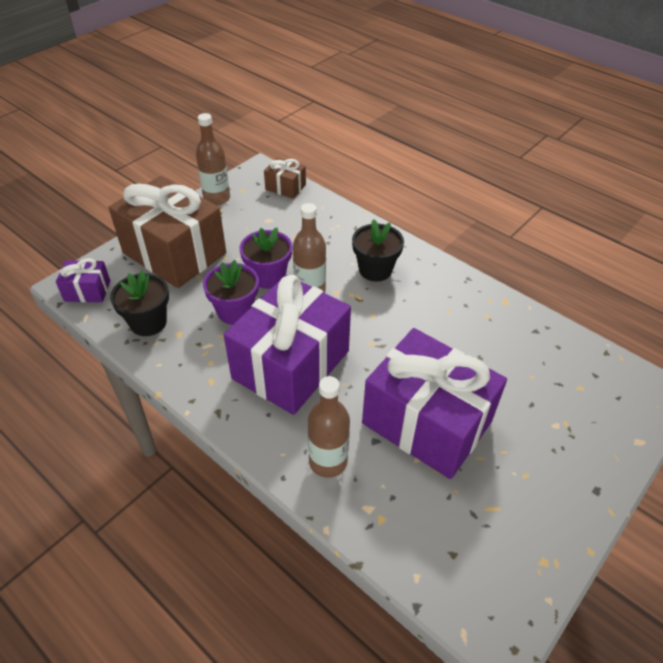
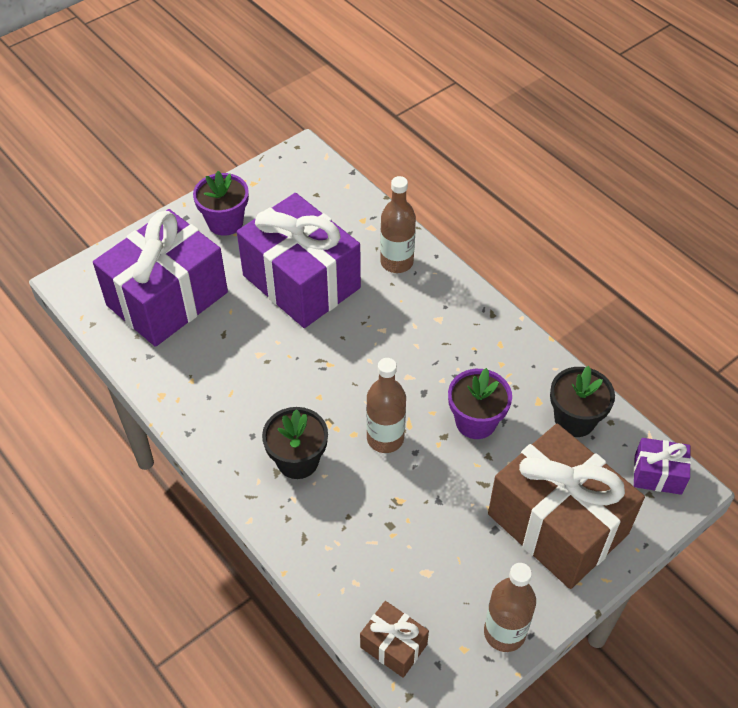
camera: 170 degrees left, 5 degrees up
(268, 277) = (434, 467): purple flower pot -> purple flower pot (225, 222)
(291, 364) = (418, 351): purple gift -> purple gift (167, 299)

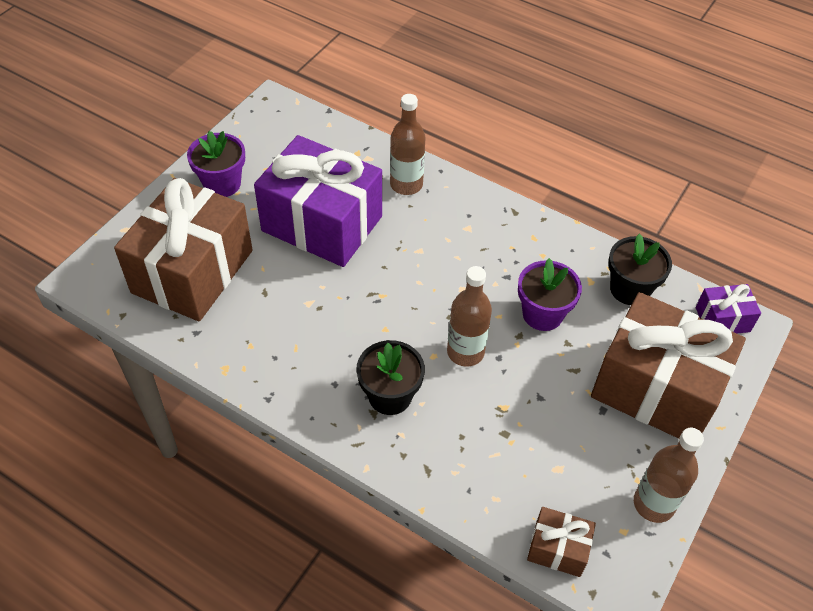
camera: 20 degrees left, 0 degrees up
(167, 299) = (192, 271): purple gift -> brown gift

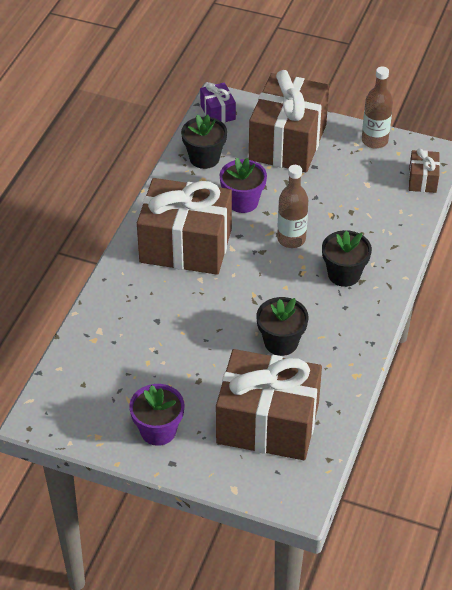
camera: 100 degrees left, 5 degrees down
(300, 306) = (281, 342): none -> black flower pot
(322, 223) = (188, 347): purple gift -> none
(406, 184) = (127, 299): brown bottle -> none
(476, 246) = (186, 245): none -> brown gift

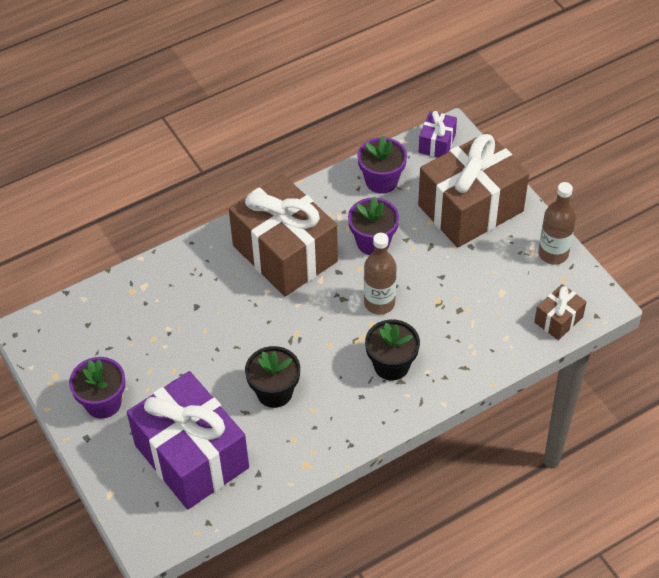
camera: 40 degrees right, 5 degrees up
(204, 158) = (381, 181): black flower pot -> purple flower pot
(268, 423) = (191, 456): brown gift -> purple gift

